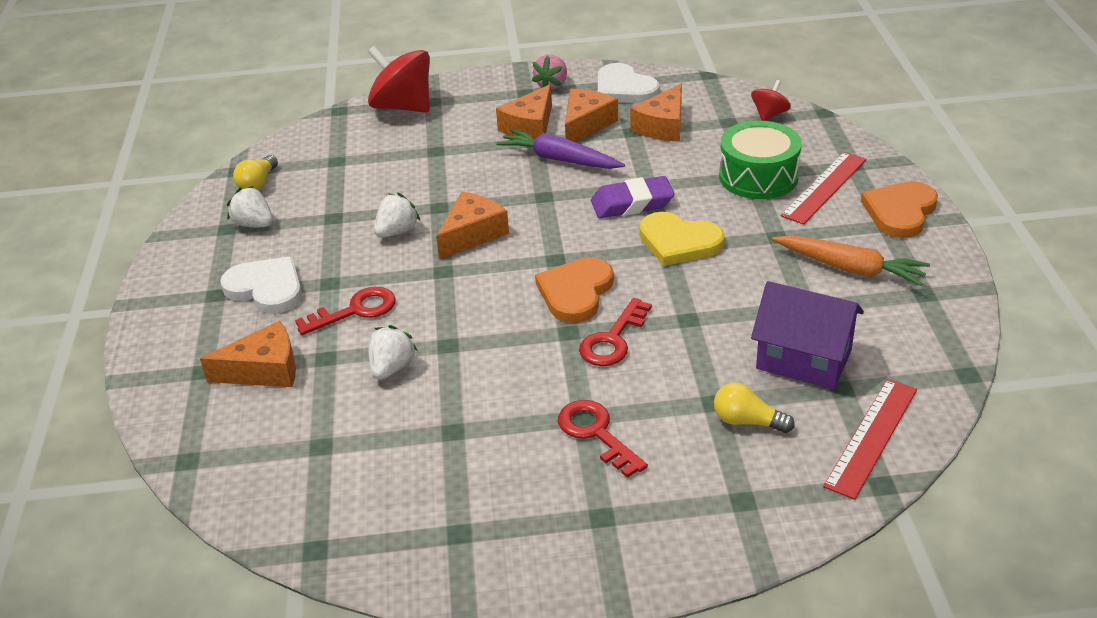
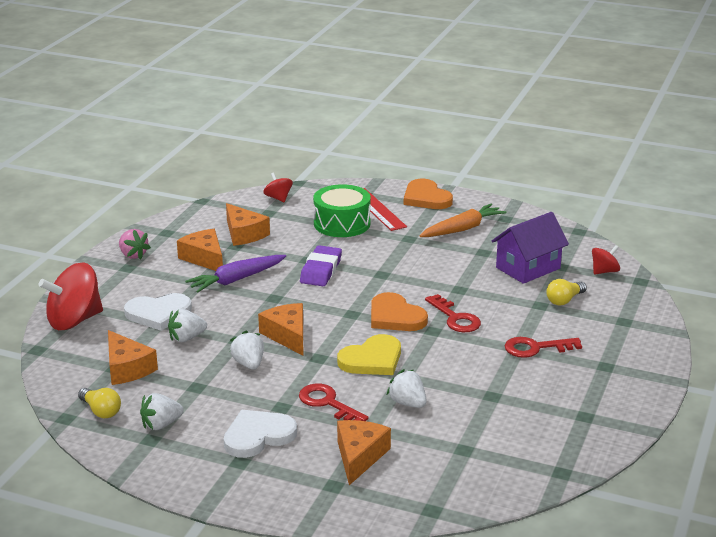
camera: 65 degrees left, 10 degrees down
(355, 311) = (328, 403): red key -> red key turned 45 degrees counterclockwise
(419, 177) = (186, 338): none -> white strawberry
(530, 126) = (178, 278): orange cheese -> orange cheese (127, 368)
(624, 89) = (177, 232): white heart -> white heart (158, 314)
(679, 242) = (381, 269): yellow heart -> yellow heart (372, 359)
(871, 437) = (604, 271): red ruler -> red spinning top

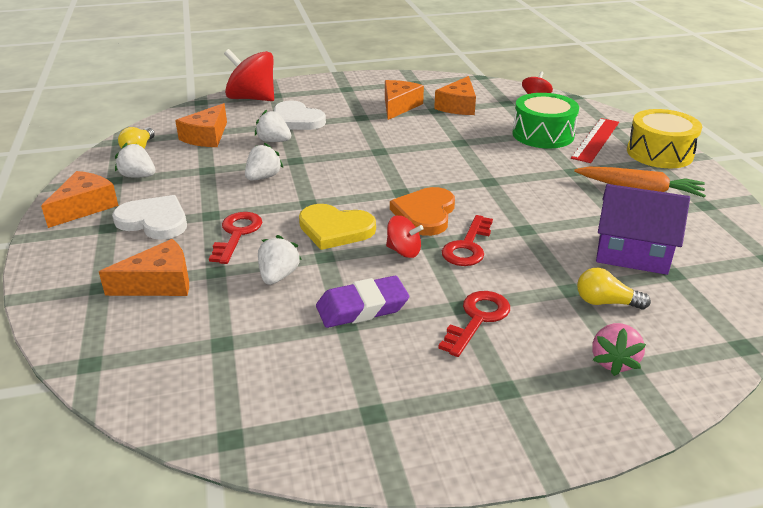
camera: 55 degrees right, 5 degrees up
(133, 255) = (366, 84): pink strawberry -> pink strawberry (613, 361)
(236, 280) = (385, 128): purple carrot -> none
(287, 335) = (327, 177): orange cheese -> orange cheese (85, 207)
(321, 270) = (451, 153): purple eraser -> purple eraser (362, 307)
(426, 198) = (659, 153): orange heart -> yellow drum
(536, 348) = (477, 319): red key -> red key turned 75 degrees clockwise
(604, 271) = (716, 309): red spinning top -> red spinning top (404, 251)

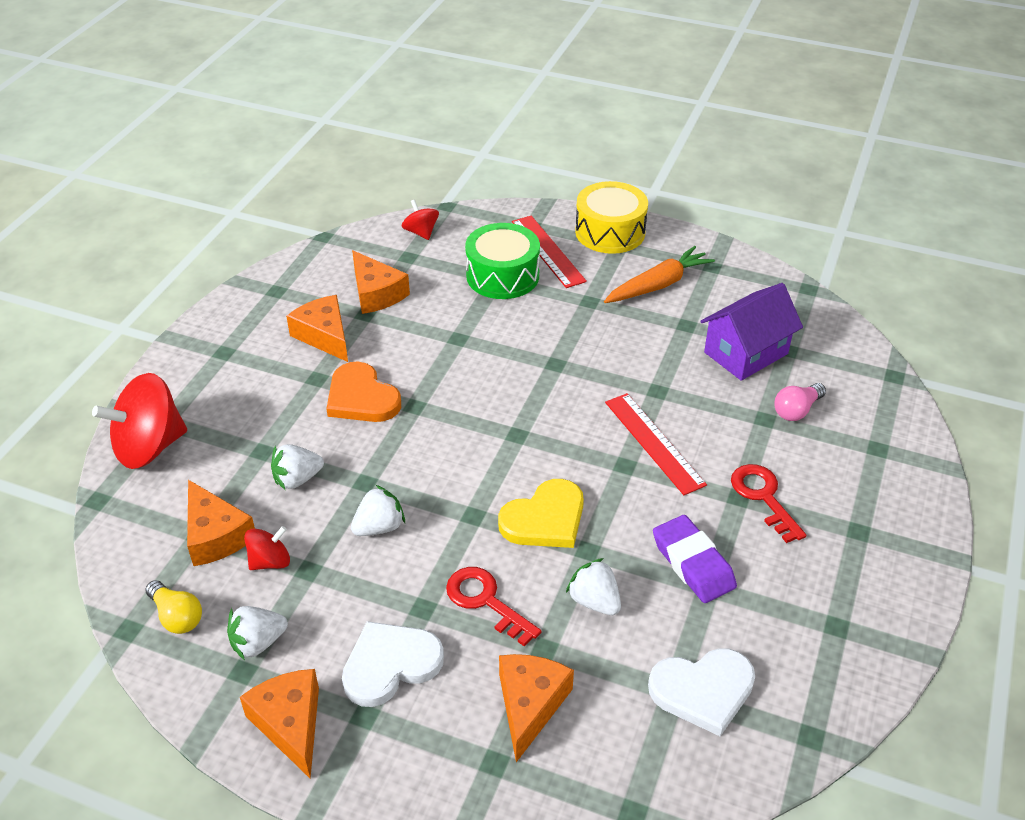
camera: 55 degrees left, 10 degrees up
(263, 177) = (379, 527): white strawberry -> white strawberry turned 75 degrees clockwise
(296, 120) = (261, 434): white heart -> white heart (703, 691)
(362, 307) = (693, 563): purple eraser -> purple eraser turned 45 degrees counterclockwise
(404, 251) = (626, 489): red spinning top -> red spinning top (270, 561)
(425, 214) = (574, 440): orange heart -> orange heart (361, 397)
(468, 246) = (654, 442): red key -> red ruler
(605, 302) = (796, 410): yellow light bulb -> pink light bulb
(613, 361) = (867, 452): pink strawberry -> none

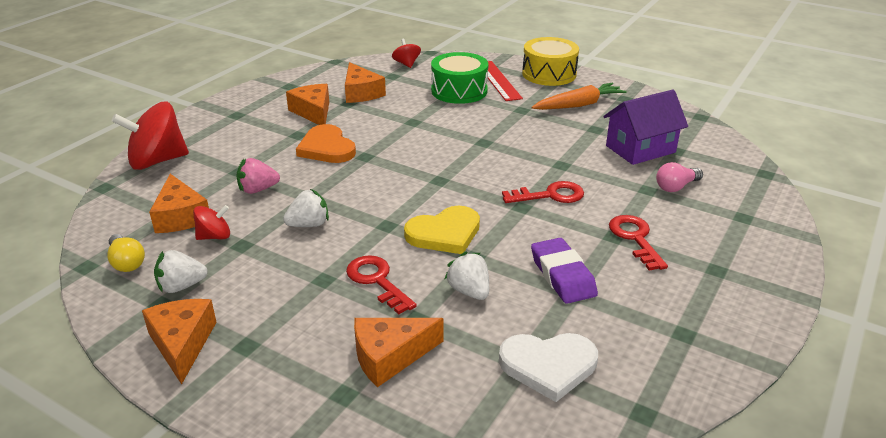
camera: 10 degrees right, 10 degrees down
(297, 479) = (258, 190): white strawberry -> pink strawberry
(390, 665) = (281, 314): white heart -> none
(530, 705) = (390, 356): orange cheese -> orange cheese turned 135 degrees counterclockwise
(654, 442) = (550, 195): red ruler -> red key

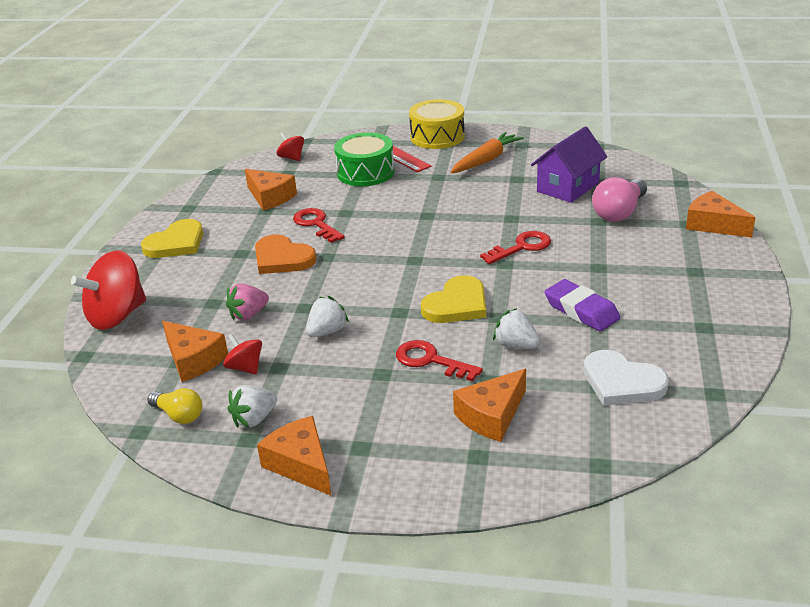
camera: 20 degrees left, 0 degrees up
(214, 236) = (245, 368): red spinning top -> red spinning top turned 90 degrees counterclockwise
(254, 113) = (176, 243): none -> yellow heart
(313, 112) = (238, 227): orange cheese -> orange cheese (713, 224)
(548, 366) = (622, 382): white heart -> white heart turned 60 degrees clockwise
(635, 239) = (617, 264): red key -> red key (316, 224)
(676, 187) = (619, 212): pink light bulb -> pink light bulb, size x1.60

